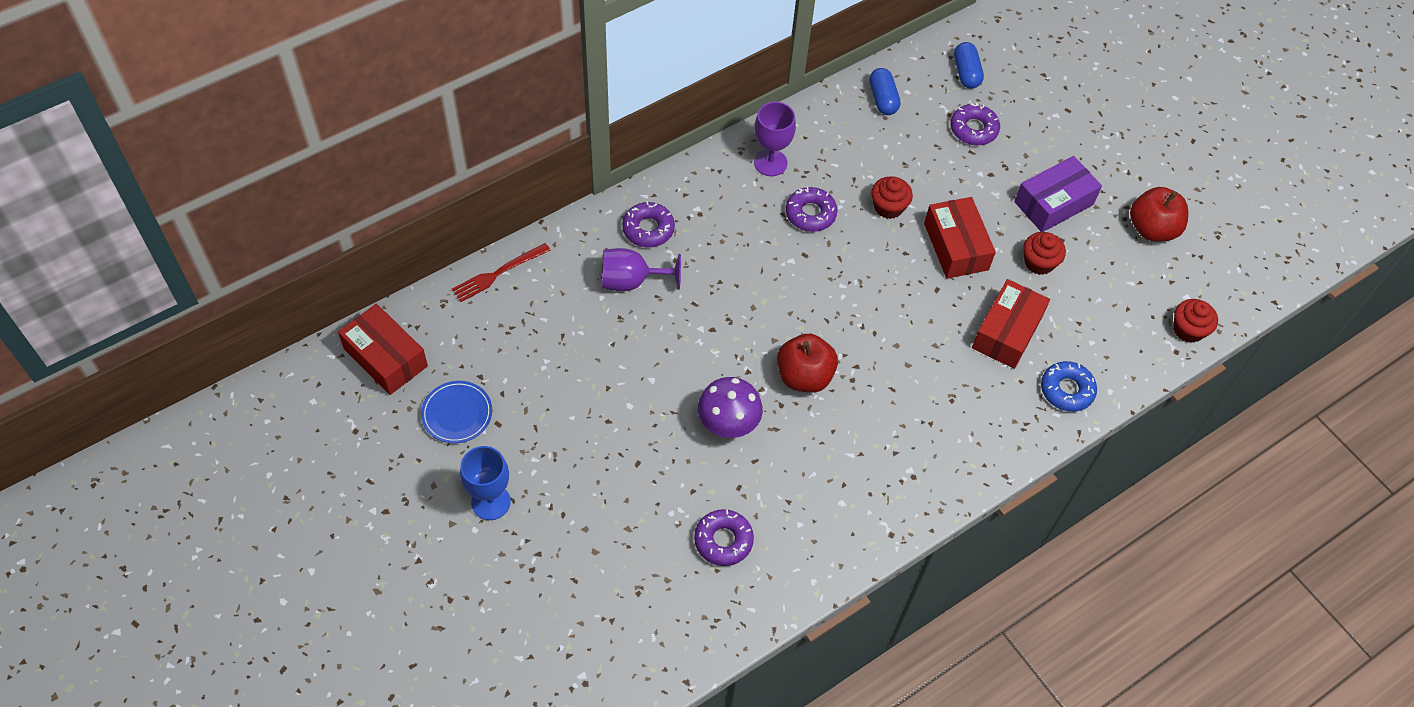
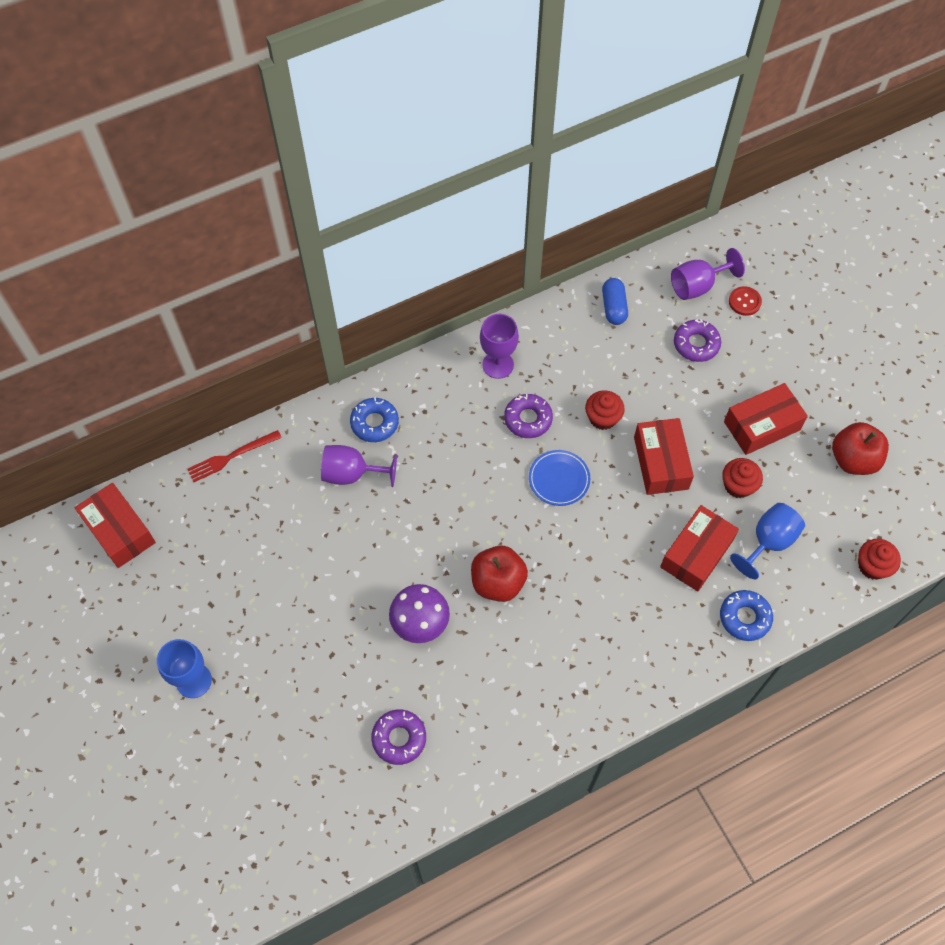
camera: 10 degrees right, 5 degrees up
(457, 414) = (175, 591): blue plate -> blue plate (559, 479)
(648, 229) = (374, 423): purple donut -> blue donut
(966, 73) = (697, 286): blue capsule -> purple goblet
(1016, 85) = (744, 302): none -> red button
(1053, 203) = (762, 426): purple box -> red box
(1079, 315) = (768, 542): none -> blue goblet

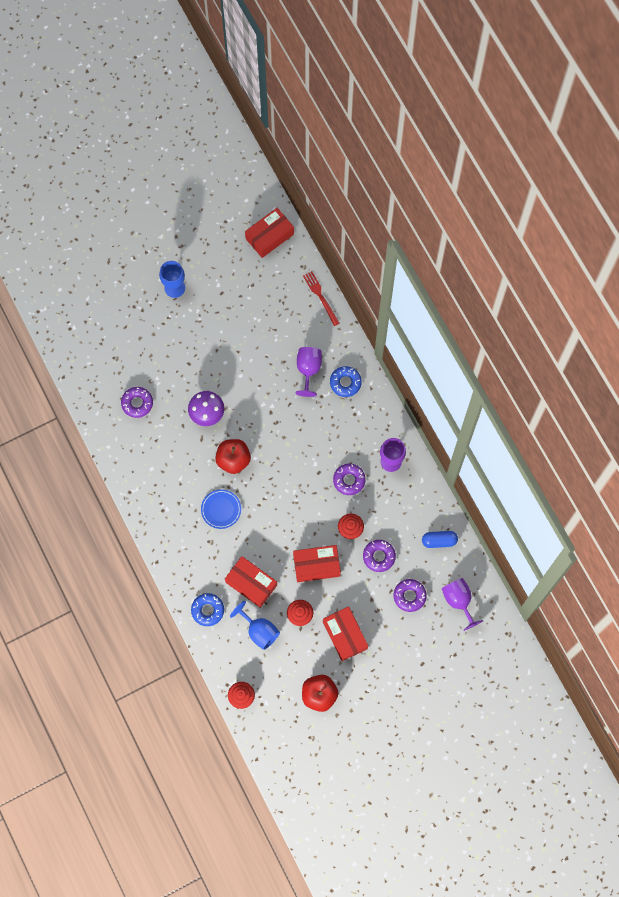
camera: 90 degrees right, 10 degrees up
(559, 479) = (304, 499): blue plate -> blue plate (221, 509)
(641, 381) = (379, 556): none -> purple donut
(744, 302) = (446, 633): red button -> none

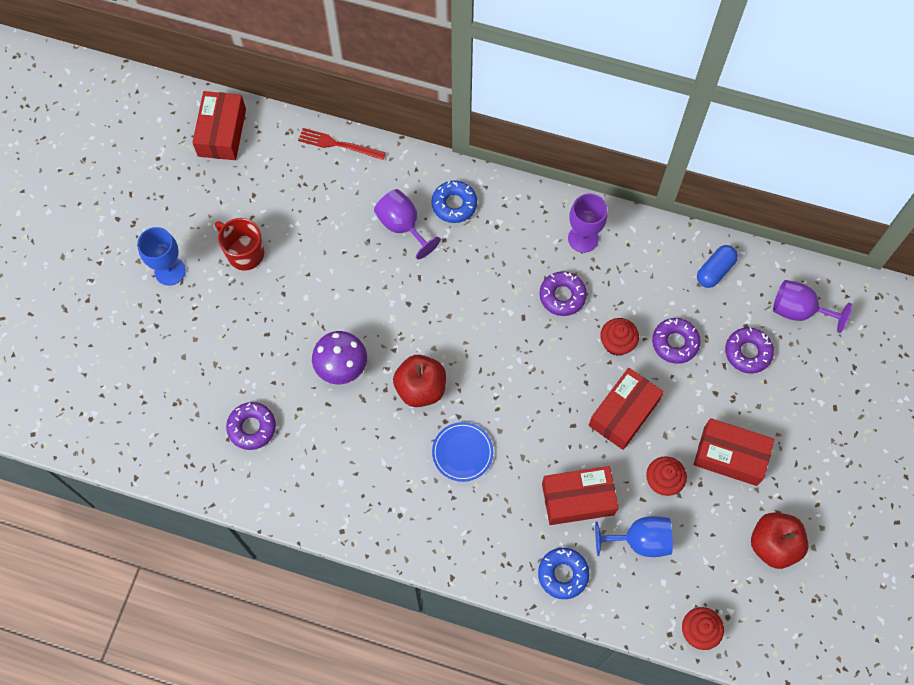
camera: 45 degrees left, 5 degrees down
(218, 312) = (244, 253): none -> red mug

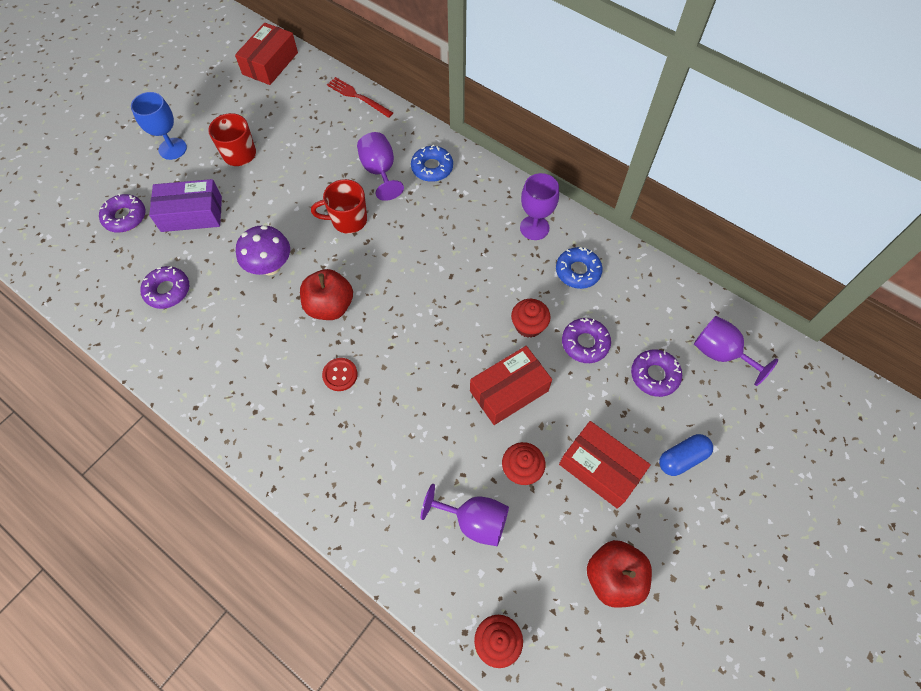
camera: 20 degrees right, 5 degrees down
(231, 338) = (191, 214): none -> purple box
(395, 291) = (348, 220): none -> red mug
(462, 452) = (340, 375): blue plate -> red button
(562, 296) = (494, 269): purple donut -> purple donut (125, 217)
(563, 574) = (382, 526): blue donut -> blue donut (578, 271)
(578, 499) = (429, 456): red box -> none
(639, 541) = (473, 520): blue goblet -> purple goblet
(715, 271) = (648, 292): blue capsule -> blue capsule (682, 458)

